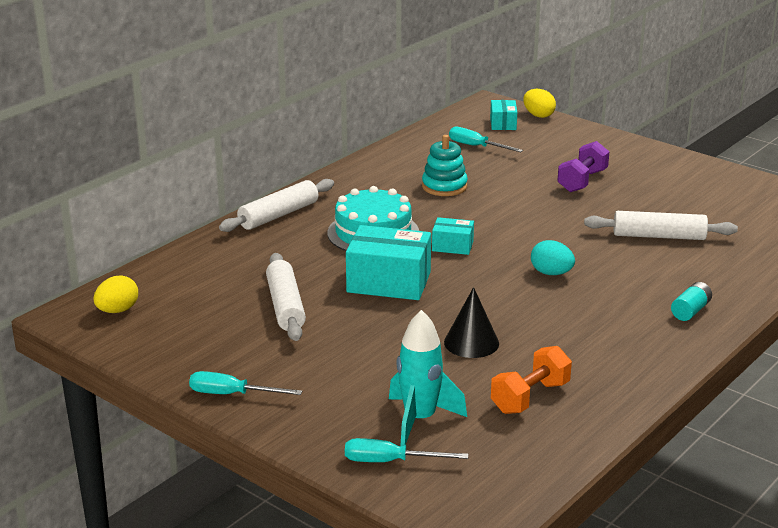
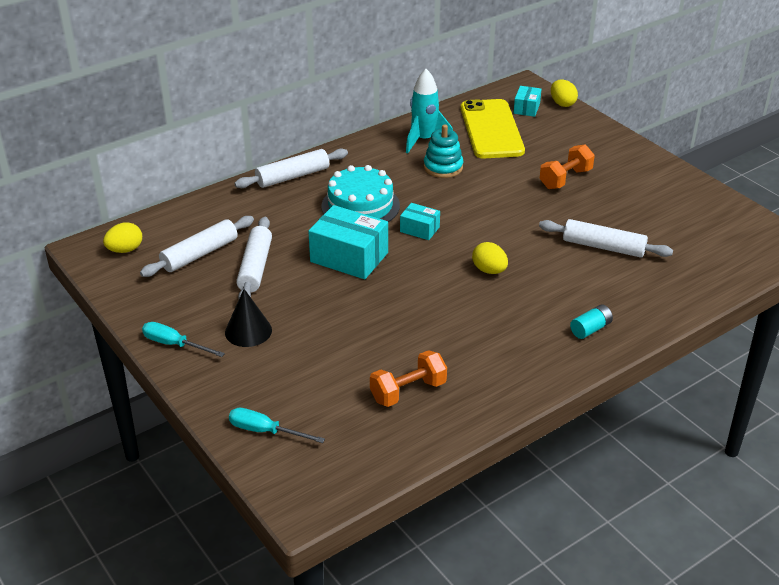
camera: 15 degrees right, 10 degrees up
(211, 302) = (199, 254): none -> white rolling pin
(419, 420) = (308, 396): turquoise rocket -> turquoise rocket (424, 140)
(471, 342) = (387, 329): black cone -> black cone (248, 331)
(476, 146) = (491, 129): turquoise screwdriver -> yellow phone
(551, 273) = (489, 270): turquoise egg -> yellow egg
(582, 181) = (565, 179): purple dumbbell -> orange dumbbell

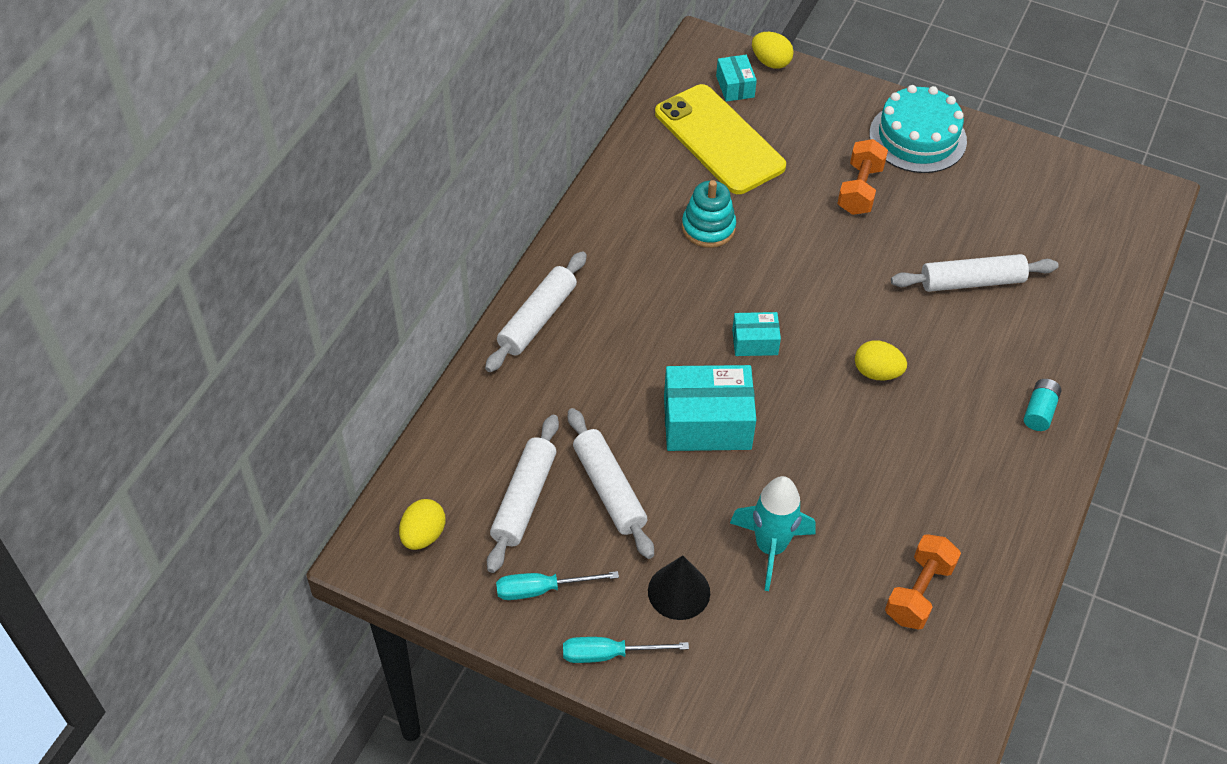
camera: 30 degrees left, 15 degrees up
(265, 431) = (812, 726): turquoise screwdriver -> turquoise screwdriver (542, 589)
(360, 206) = (658, 333): turquoise cake -> turquoise cake (917, 137)
(424, 140) = (652, 190): turquoise rocket -> turquoise rocket (770, 548)

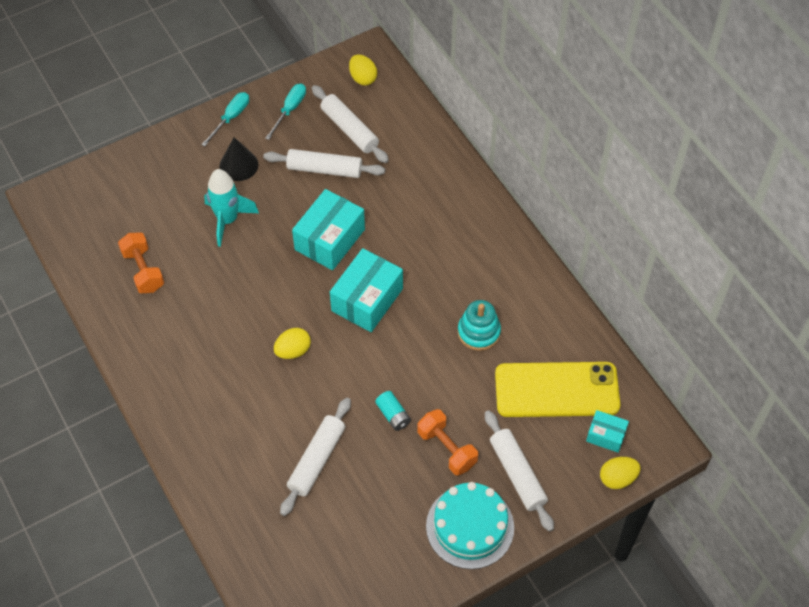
camera: 125 degrees right, 5 degrees up
(537, 319) = (470, 199): white rolling pin -> white rolling pin (517, 474)
(755, 342) = (367, 300): turquoise box -> turquoise box, size x1.88
(1039, 411) = (193, 421): turquoise battery -> turquoise battery (393, 415)

